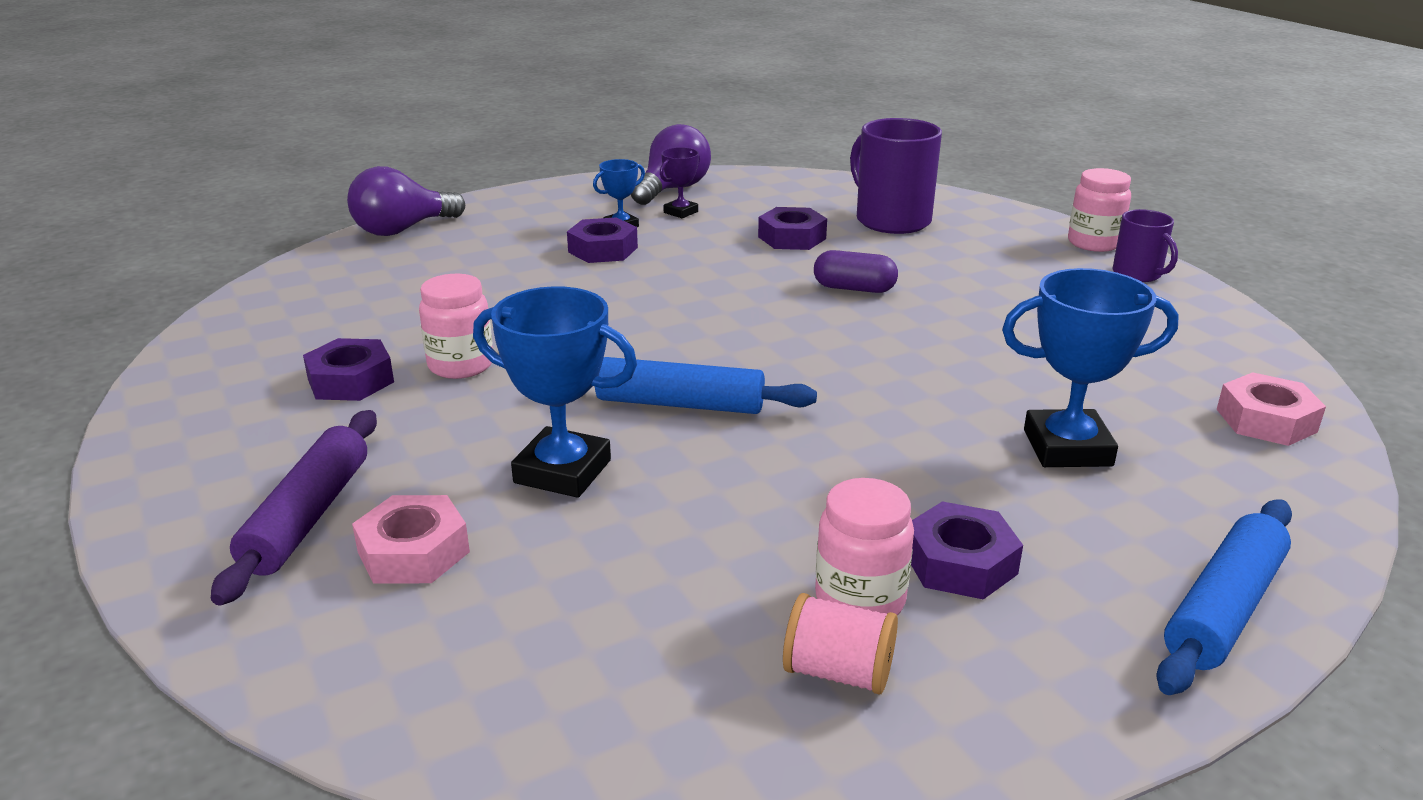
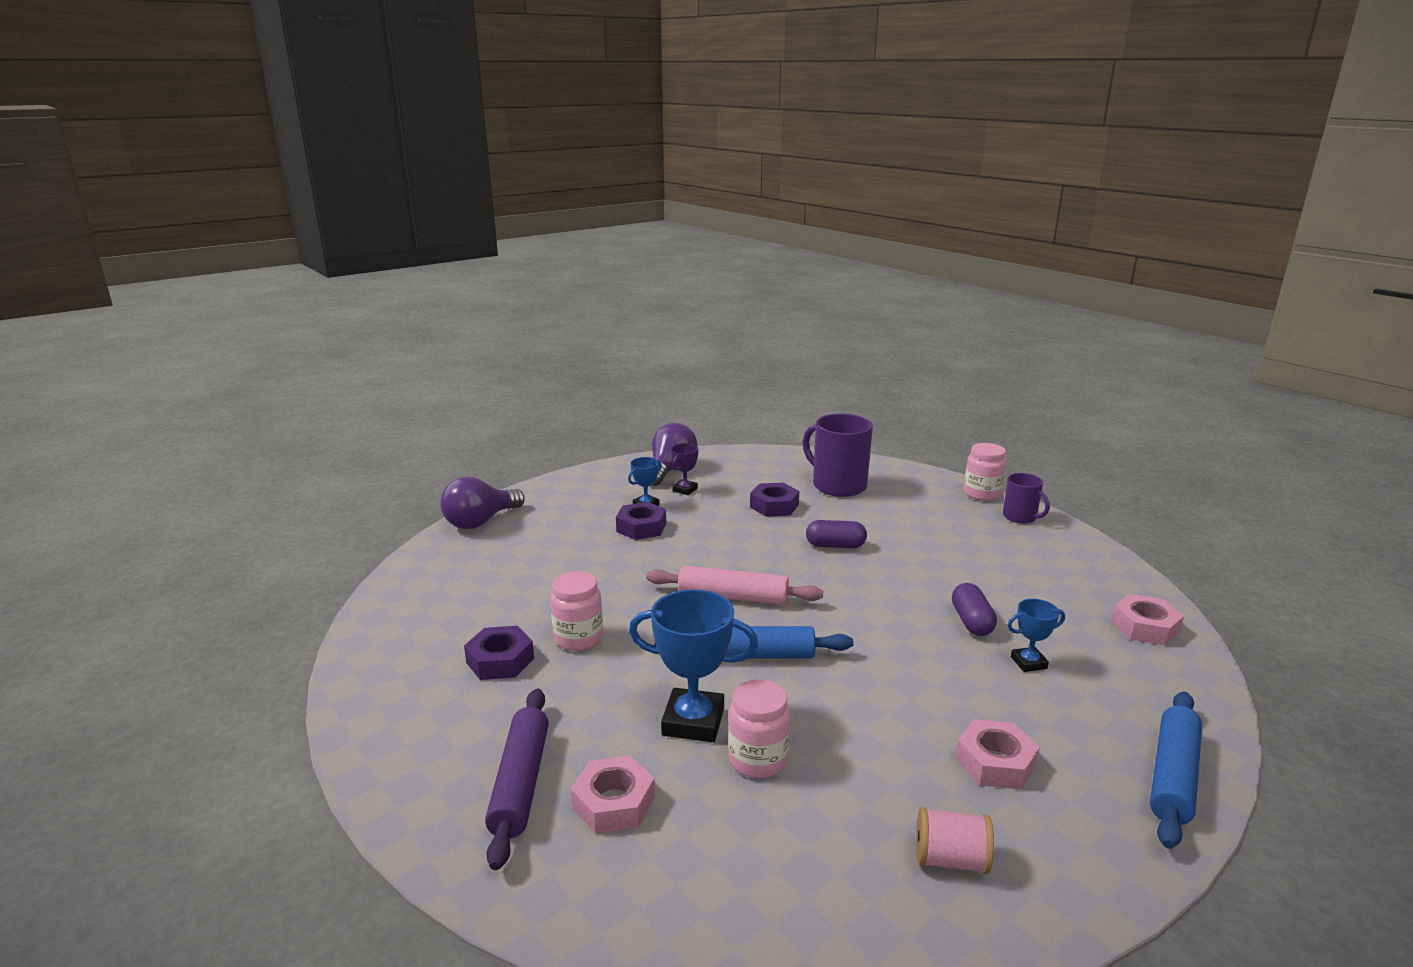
camera: 10 degrees left, 5 degrees down
(685, 336) = (733, 597): none -> pink rolling pin
(860, 600) = (941, 801): pink jar -> pink jar (758, 760)
(960, 563) = (995, 762): purple nut -> pink nut
(1006, 392) = (971, 622): none -> purple capsule
(1067, 448) = (1028, 663): blue trophy -> blue trophy, size x0.54

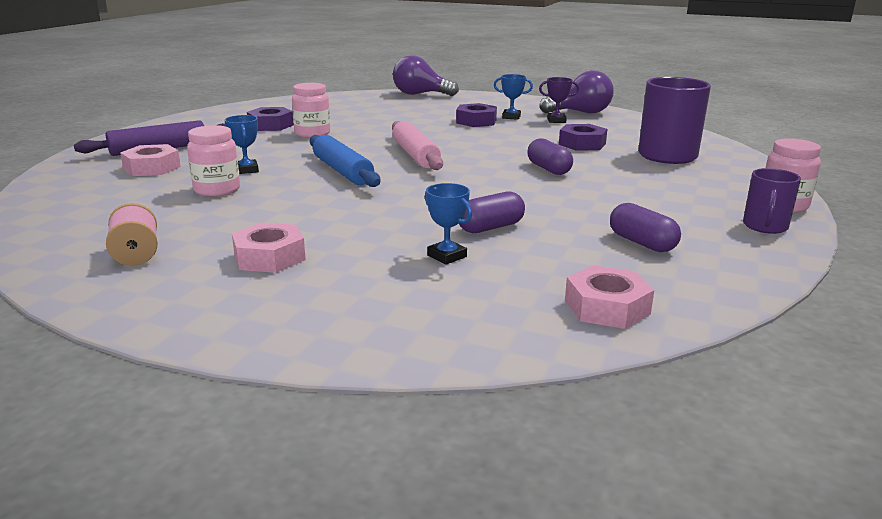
camera: 60 degrees right, 0 degrees up
(693, 721) = (246, 170): blue trophy -> blue trophy, size x0.54
(1033, 571) = (641, 243): none -> purple capsule
(1173, 776) = (308, 334): blue rolling pin -> none

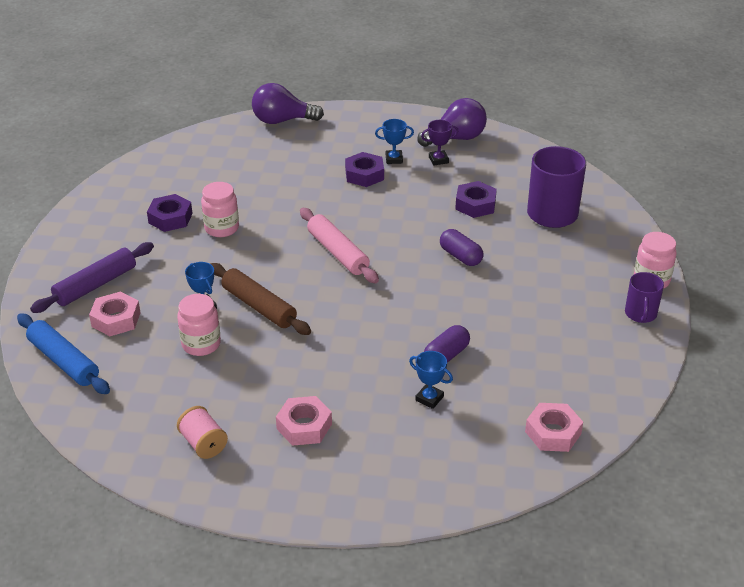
camera: 15 degrees left, 15 degrees up
(303, 175) = (259, 306): none -> brown rolling pin
(342, 171) = (289, 293): blue rolling pin -> blue rolling pin (63, 361)
(641, 243) = (559, 354): purple capsule -> none

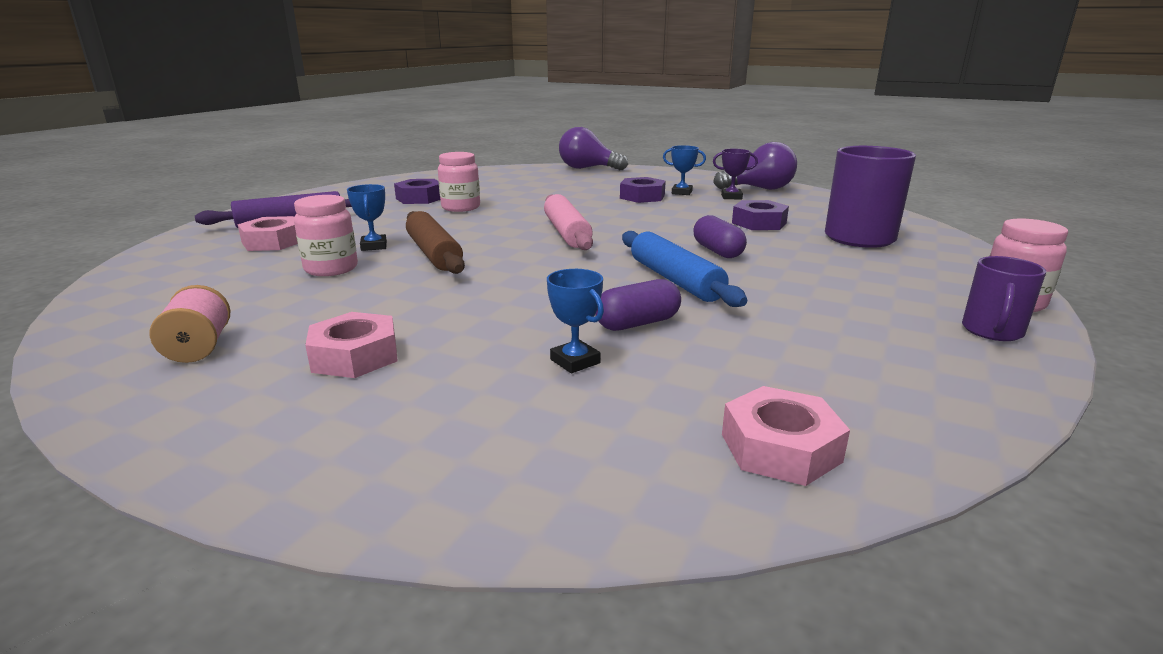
camera: 20 degrees right, 15 degrees down
(63, 361) = (172, 259): blue rolling pin -> blue rolling pin (675, 280)

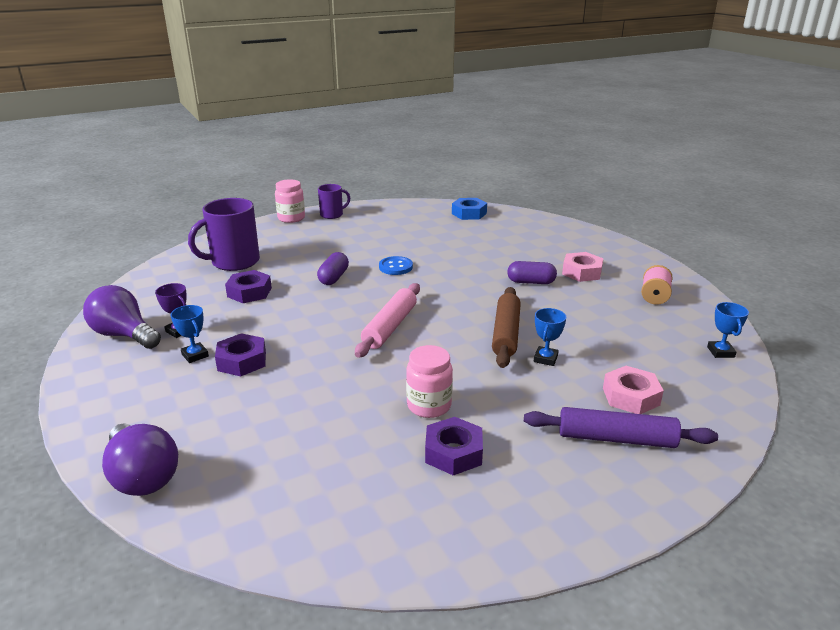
camera: 145 degrees left, 5 degrees up
(331, 269) = (584, 339): pink jar -> none
(575, 361) = (496, 246): blue trophy -> blue trophy (720, 352)
(637, 323) = (451, 252): purple capsule -> purple capsule (531, 282)
(675, 280) = (395, 267): blue rolling pin -> blue button
(780, 448) = (469, 213): pink nut -> blue nut

